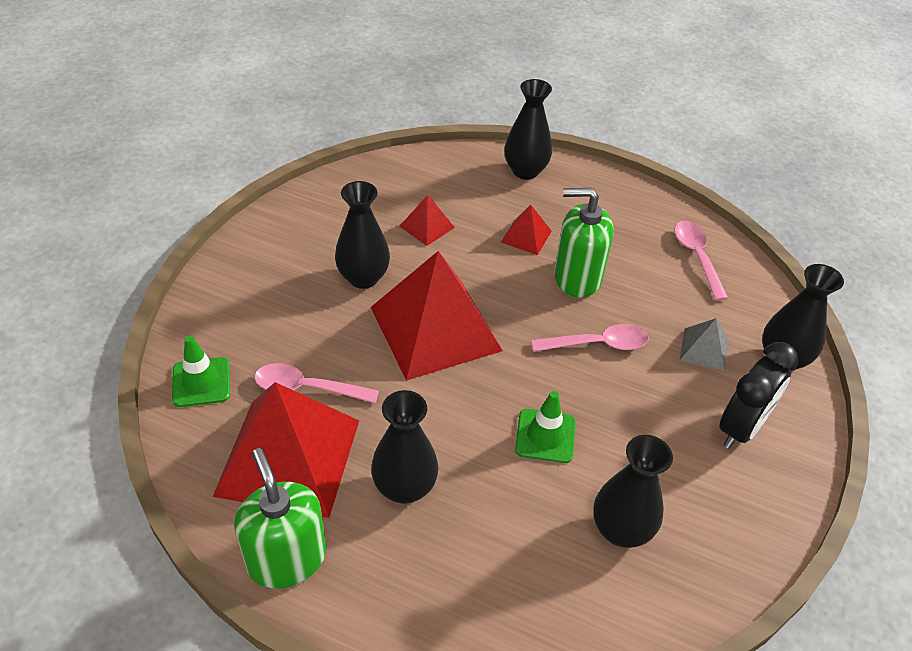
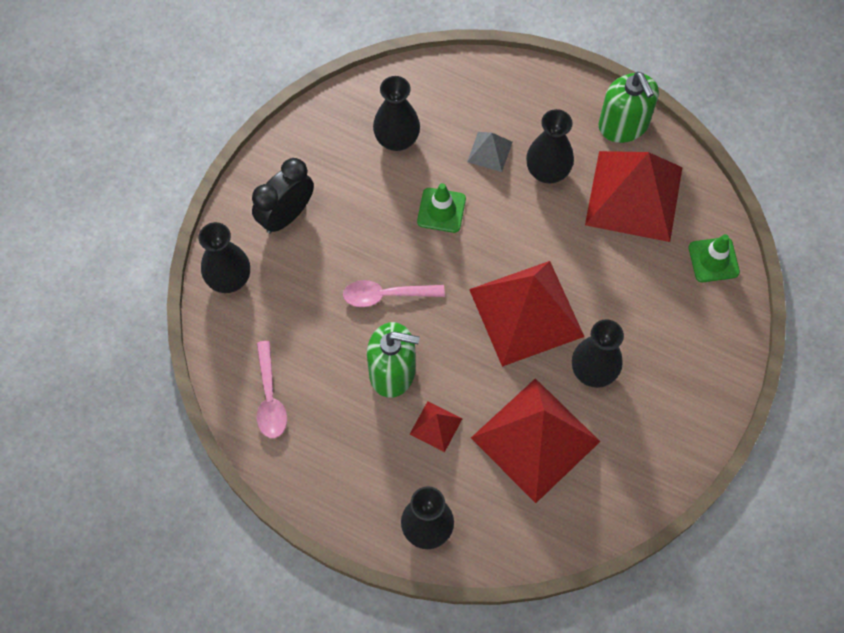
camera: 175 degrees left, 20 degrees up
(307, 388) = (628, 254): pink spoon -> none
(427, 226) = (535, 439): red pyramid -> red pyramid, size x2.31
(704, 349) = (294, 290): grey pyramid -> grey pyramid (490, 151)

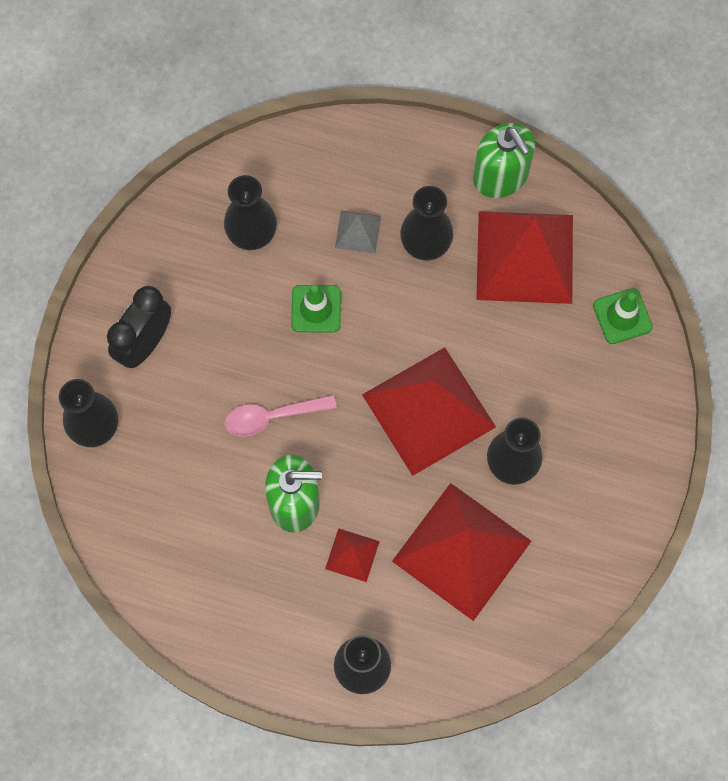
camera: 10 degrees left, 5 degrees up
(270, 398) = (166, 555): pink spoon -> none

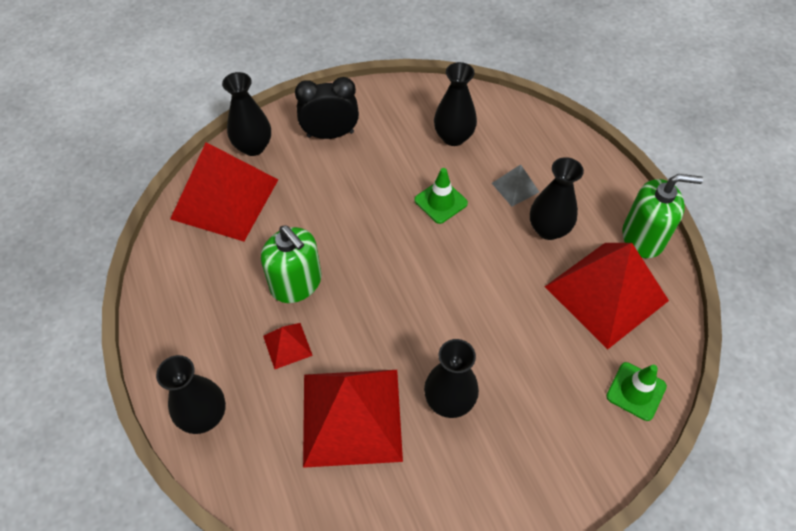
camera: 50 degrees right, 15 degrees down
(272, 417) = (344, 229): pink spoon -> none
(428, 411) = (436, 316): red pyramid -> red pyramid (225, 199)
(501, 176) = (643, 237): green soap dispenser -> green soap dispenser turned 105 degrees counterclockwise

